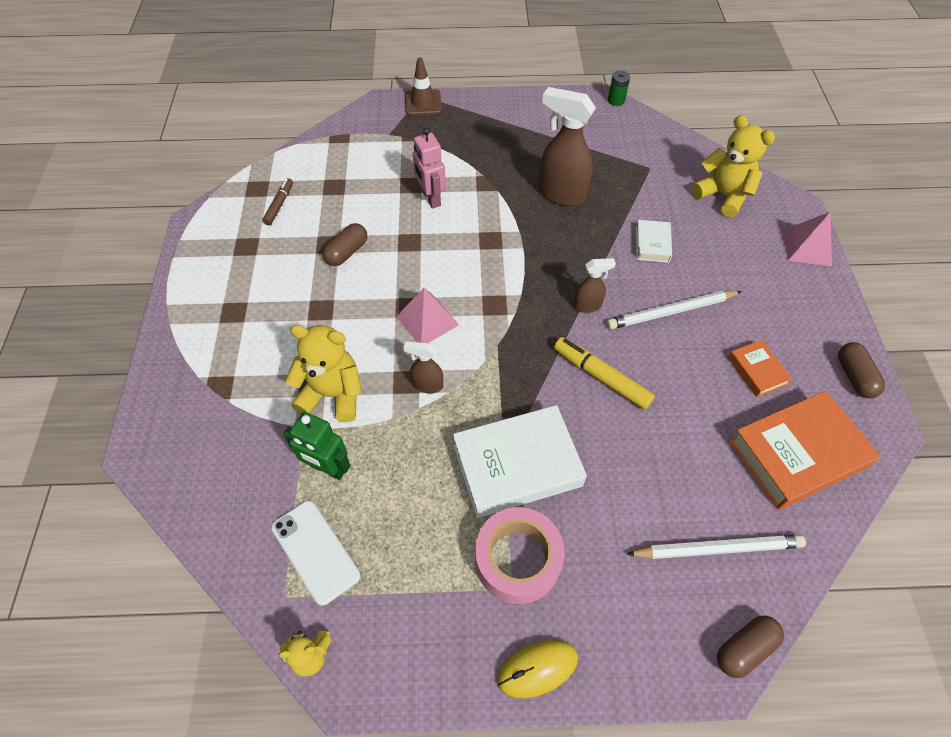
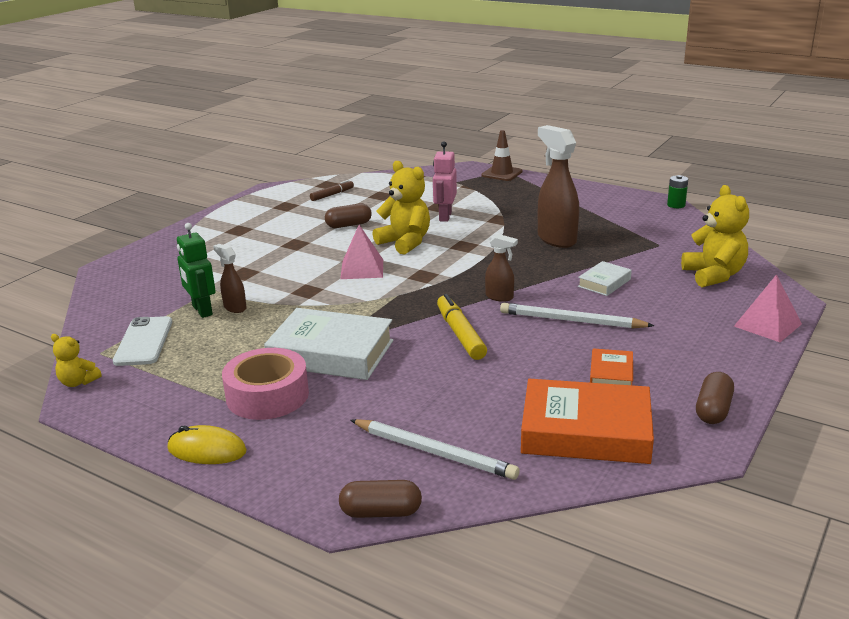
camera: 35 degrees right, 30 degrees down
(333, 394) = (250, 281): yellow teddy bear -> yellow teddy bear (405, 242)
(427, 385) = (320, 297): brown spray bottle -> brown spray bottle (234, 308)

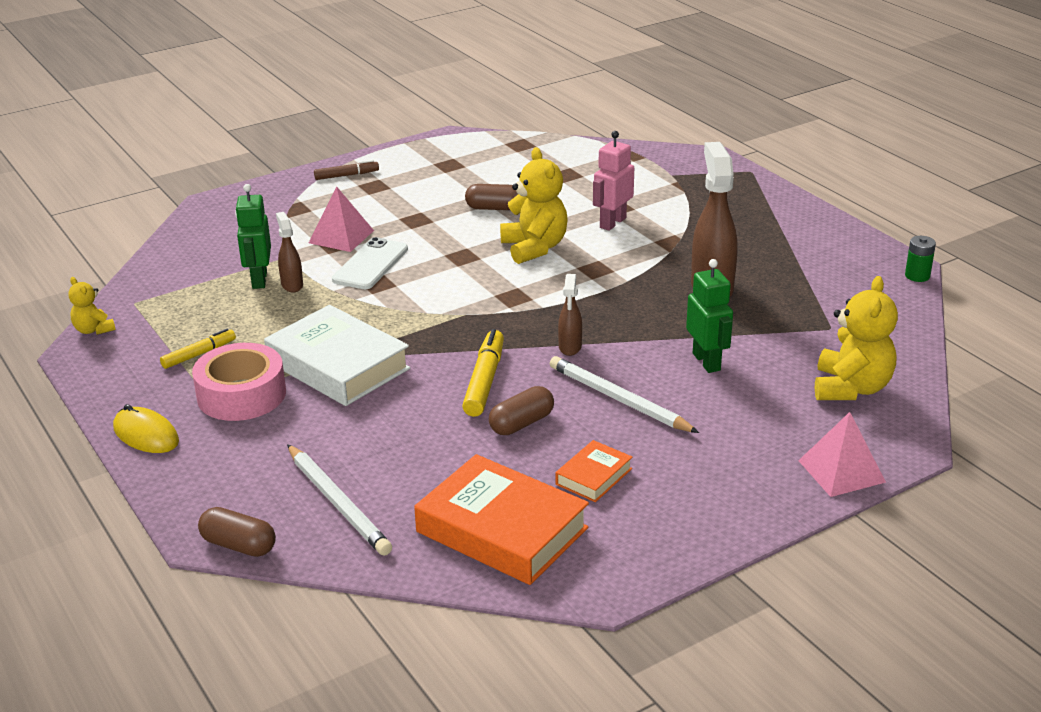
camera: 25 degrees right, 5 degrees up
(143, 341) = (180, 301): white phone -> white phone (370, 264)
(199, 376) = (199, 354): none -> yellow marker
(332, 195) = (513, 161): brown marker -> brown marker (346, 175)
(362, 269) = (457, 271): pink pyramid -> pink pyramid (341, 236)
(500, 297) = (570, 347): brown spray bottle -> brown spray bottle turned 45 degrees clockwise
(502, 173) = (742, 175): brown traffic cone -> none
(604, 283) = (707, 362): white book -> green robot
(713, 410) = (659, 550): brown capsule -> brown capsule (521, 423)

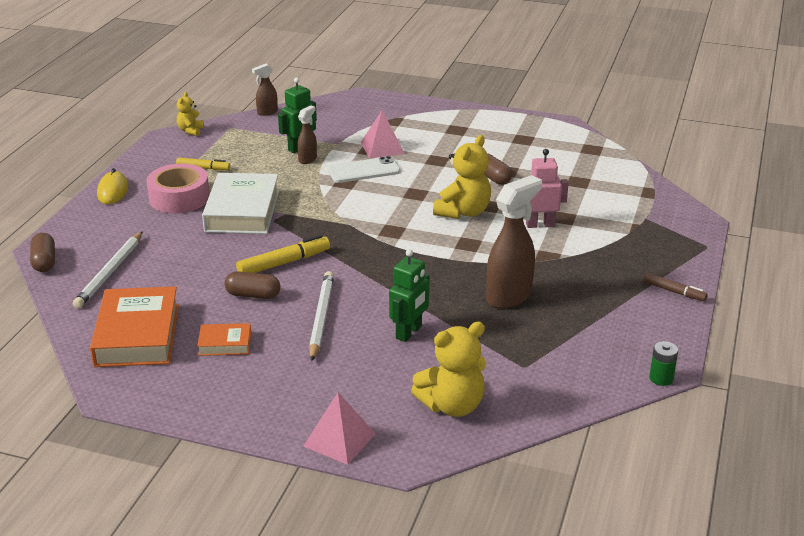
camera: 50 degrees right, 0 degrees up
(346, 175) = (456, 116): brown marker -> brown marker (674, 292)
(570, 347) = (359, 275): brown spray bottle -> brown spray bottle (267, 112)

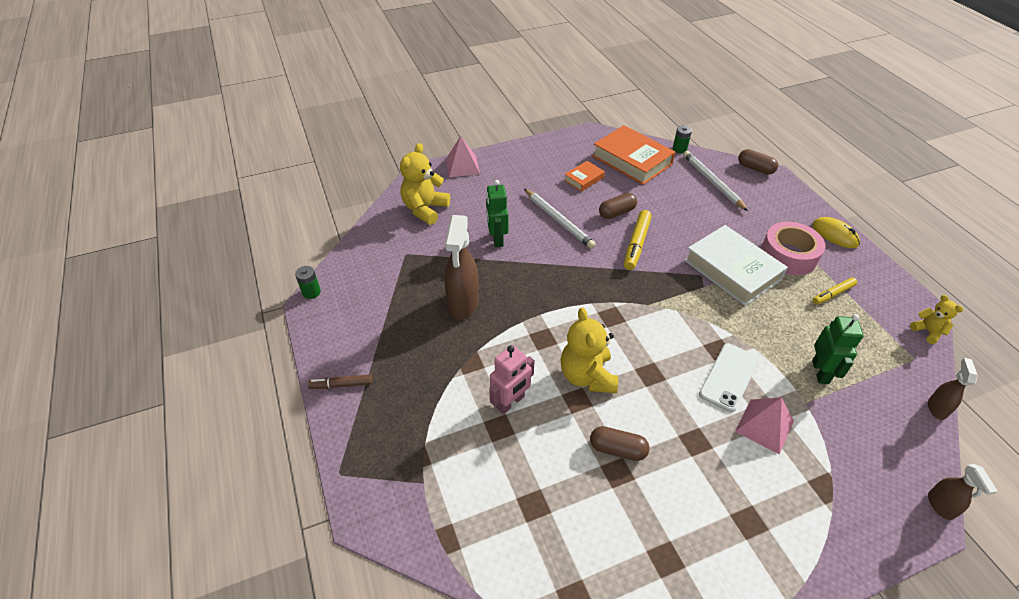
camera: 140 degrees right, 15 degrees up
(65, 319) = (679, 149): none -> green battery
(308, 159) = (790, 360): brown spray bottle -> brown spray bottle (940, 506)

